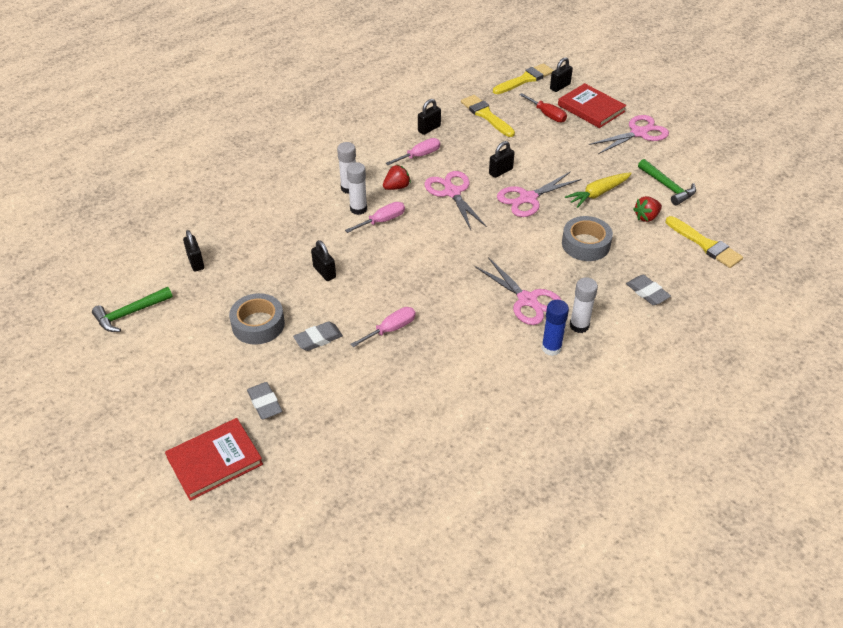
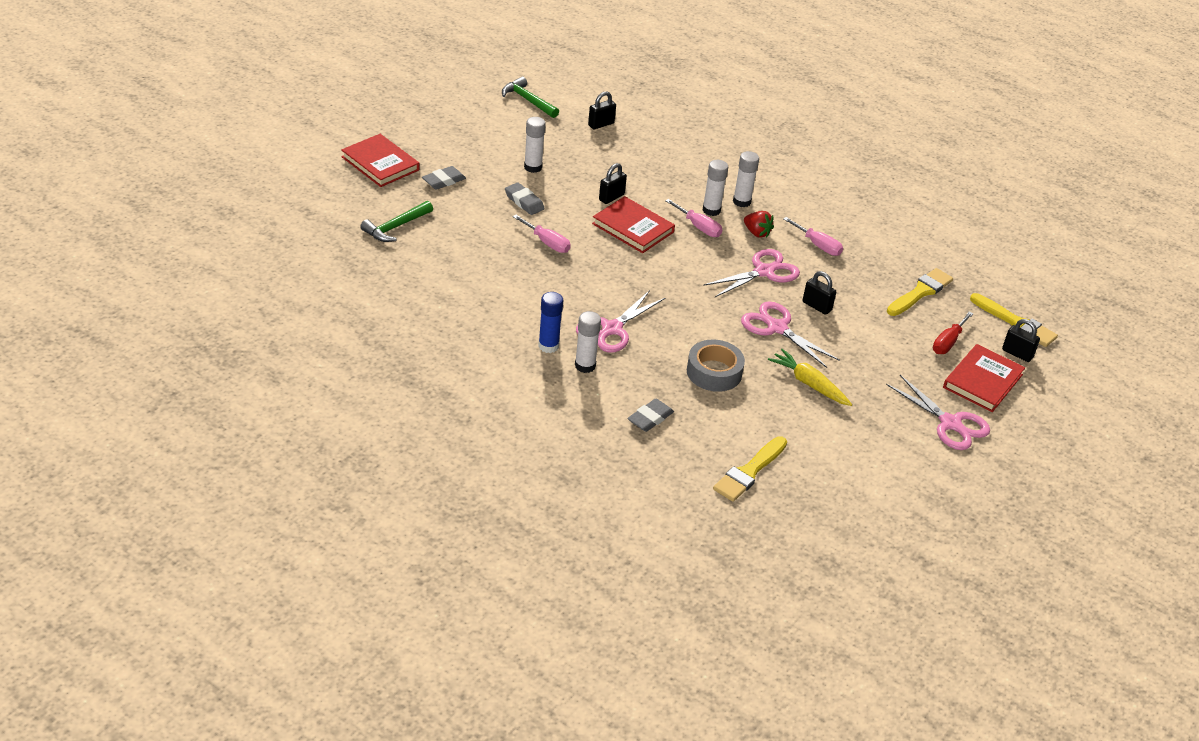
camera: 75 degrees right, 5 degrees down
(258, 324) = (533, 167): grey tape -> white glue stick
(376, 264) = (633, 228): none -> red book
(429, 129) = (871, 250): black padlock -> none
(646, 217) = (781, 423): red strawberry -> none
(668, 187) = (847, 445): green hammer -> green hammer (395, 227)

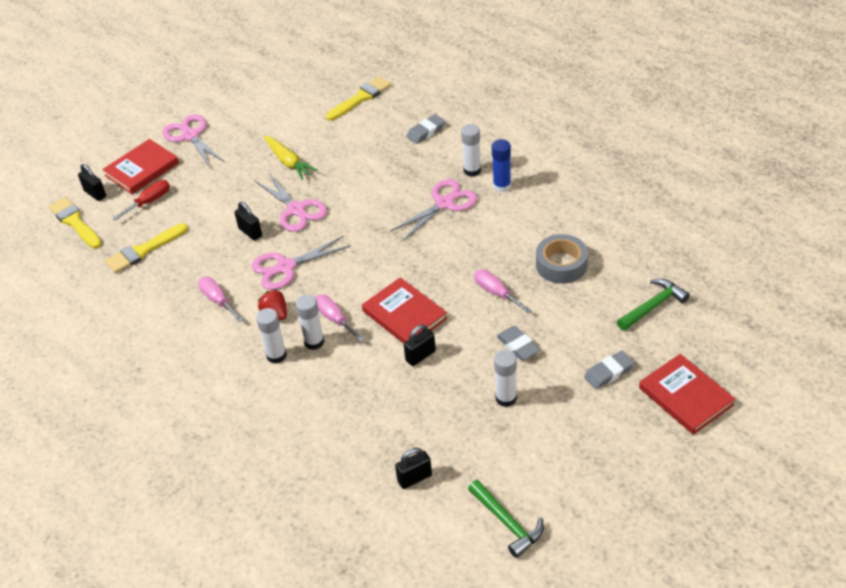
camera: 165 degrees left, 5 degrees up
(714, 372) = (364, 169): grey tape -> grey tape (561, 265)

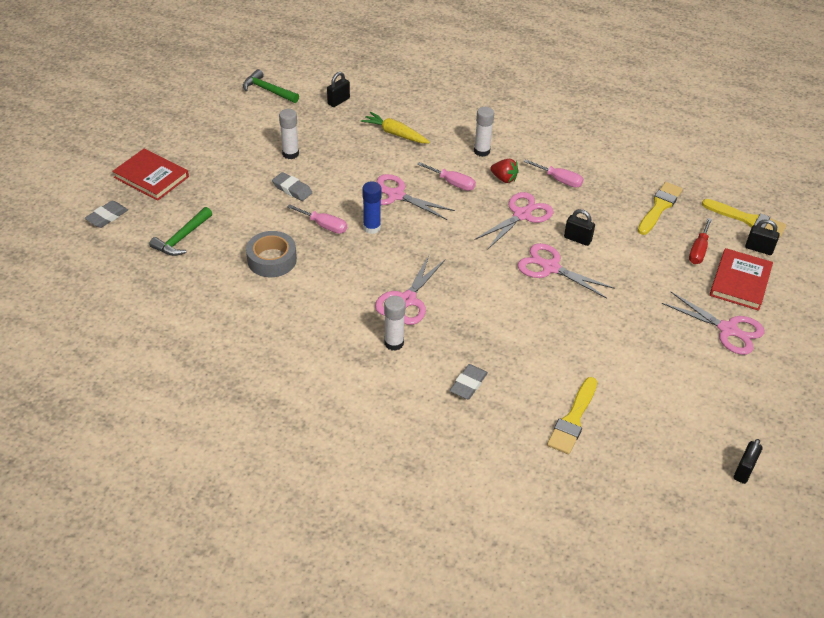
camera: 155 degrees right, 0 degrees up
(288, 162) = (596, 317): yellow carrot -> yellow carrot (395, 134)
(314, 342) = (458, 165): white glue stick -> none
(404, 315) = (396, 195): red book -> pink scissors
(420, 356) = (368, 169): black padlock -> black padlock (744, 470)
(502, 186) = (355, 330): blue glue stick -> blue glue stick (372, 227)
(608, 372) = (214, 183): grey eraser -> grey eraser (107, 217)

